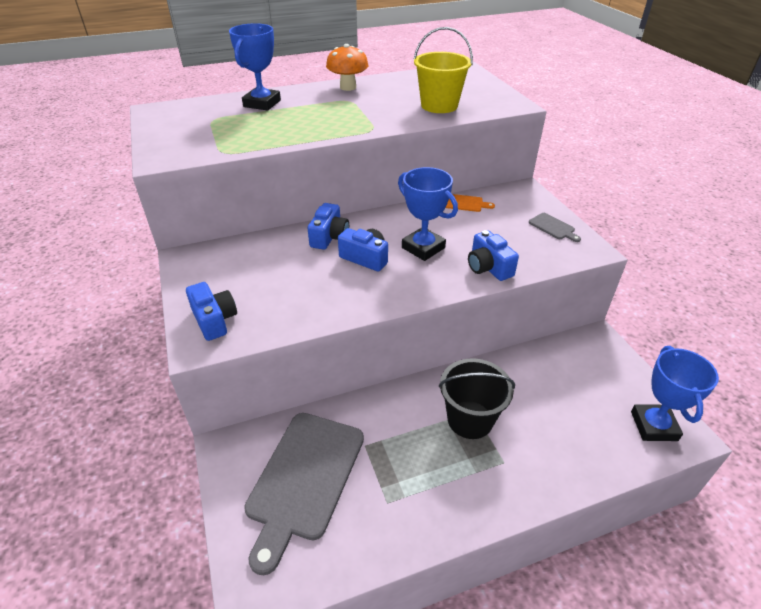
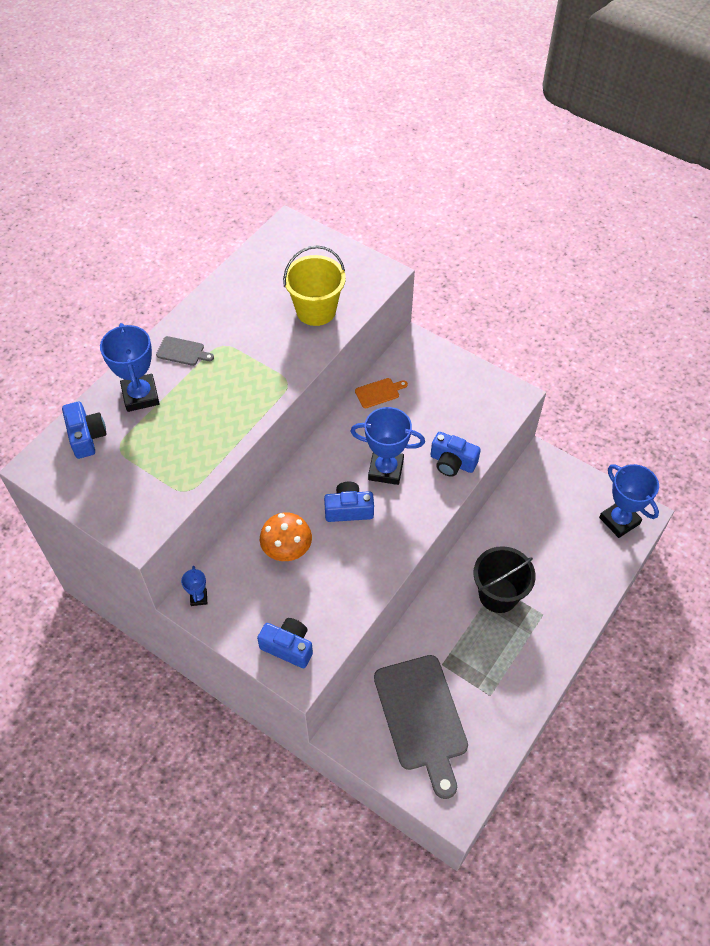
camera: 35 degrees left, 15 degrees up
(192, 257) = (198, 598): none -> blue trophy
(329, 237) = (297, 503): blue camera -> blue camera (86, 436)
(348, 87) = (200, 321): orange mushroom -> orange mushroom (287, 550)
(553, 227) = (470, 384): grey cutting board -> grey cutting board (182, 351)

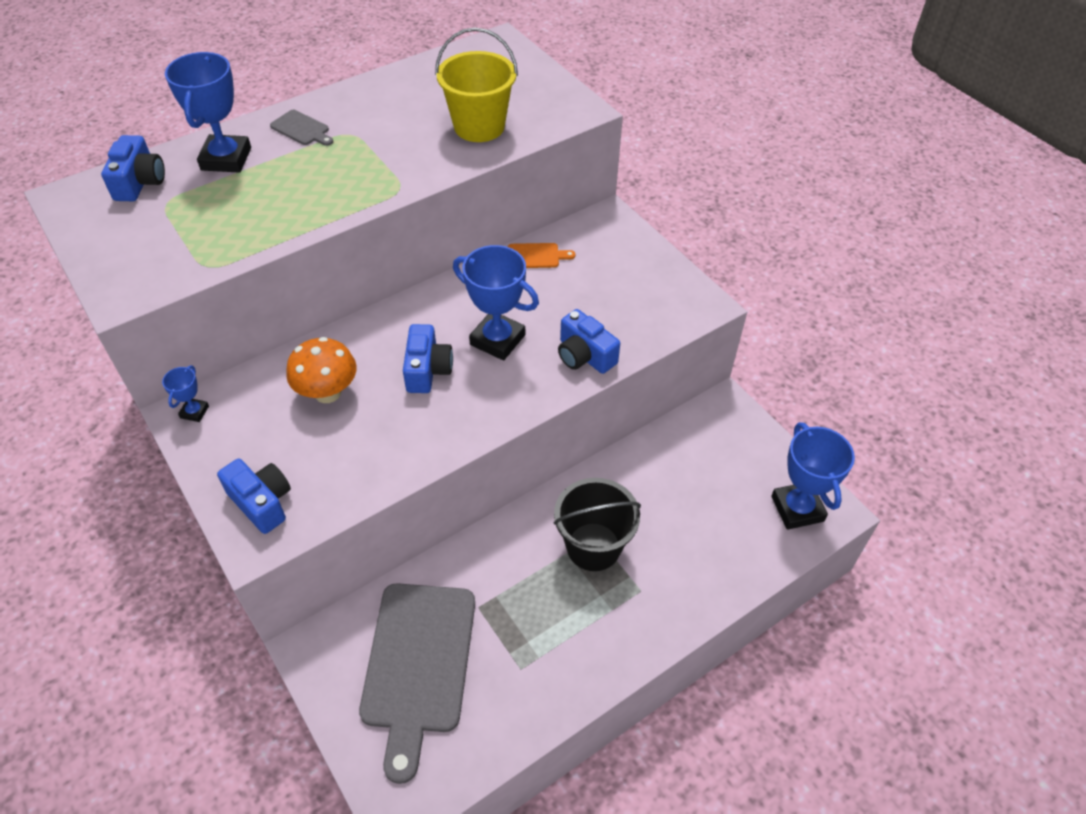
camera: 20 degrees right, 5 degrees down
(348, 509) = (427, 370): blue camera -> blue camera turned 75 degrees clockwise

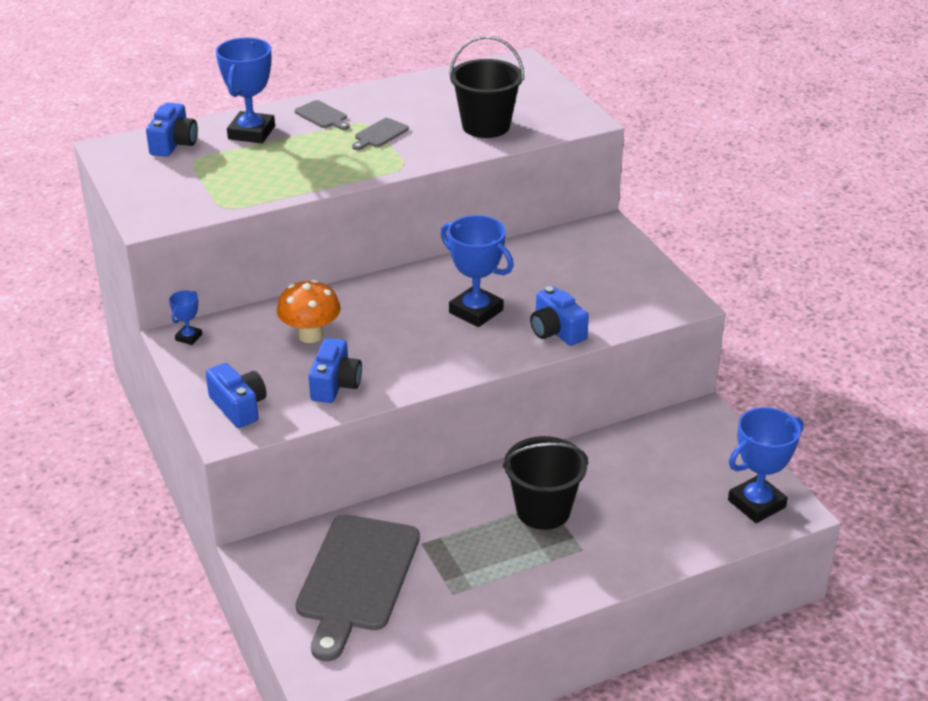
camera: 10 degrees right, 15 degrees down
(368, 148) = (380, 134): none -> grey cutting board
(427, 370) = (405, 327): blue camera -> blue camera (335, 384)
(479, 126) = (486, 126): yellow bucket -> black bucket
(536, 256) = (527, 251): orange cutting board -> none
(797, 508) = (756, 504): blue trophy -> blue trophy turned 60 degrees clockwise

